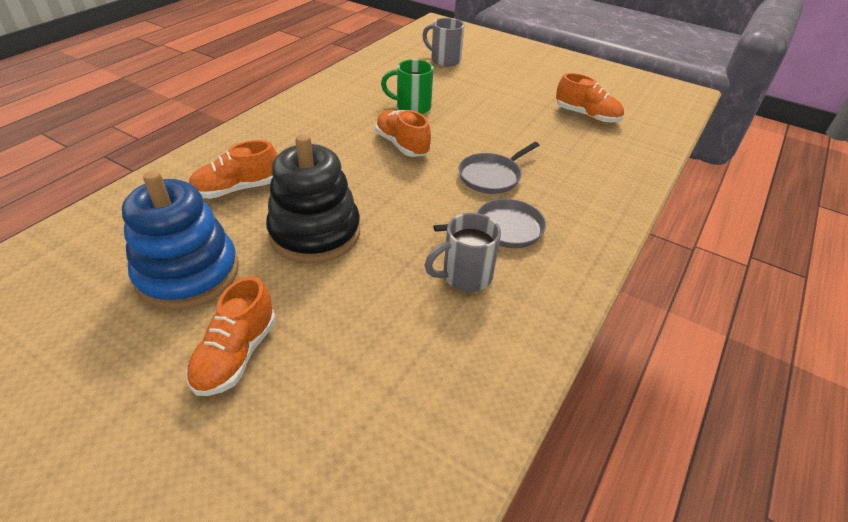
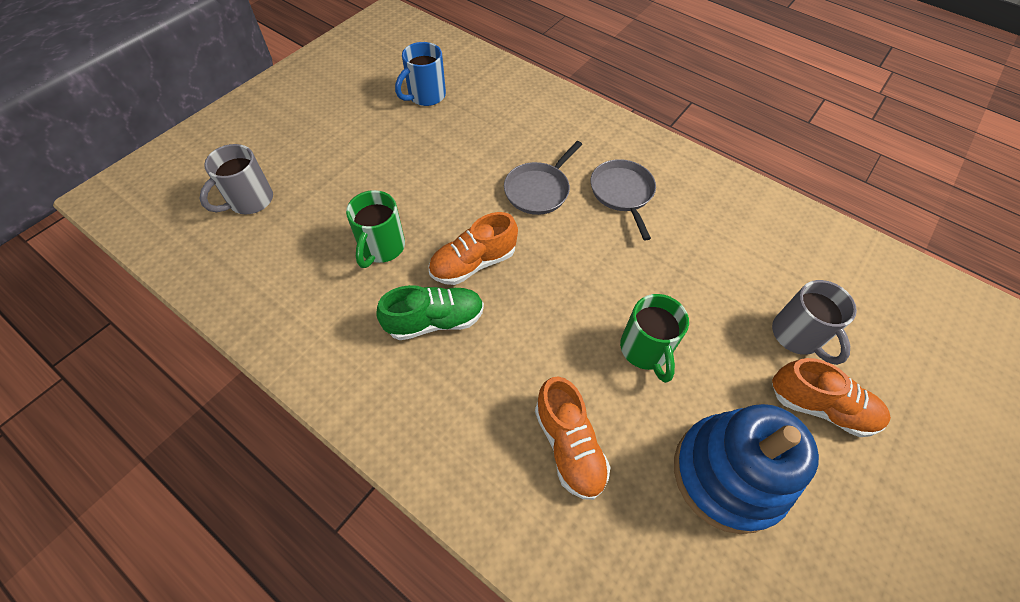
camera: 85 degrees left, 15 degrees up
(315, 233) = (645, 350): black stacking toy -> green mug
(348, 131) = (435, 321): none -> green shoe
(465, 276) = (690, 229): grey mug -> grey mug (797, 336)
(491, 176) = (538, 190): grey pan -> grey pan turned 75 degrees clockwise
(587, 116) = (425, 96): orange shoe -> blue mug

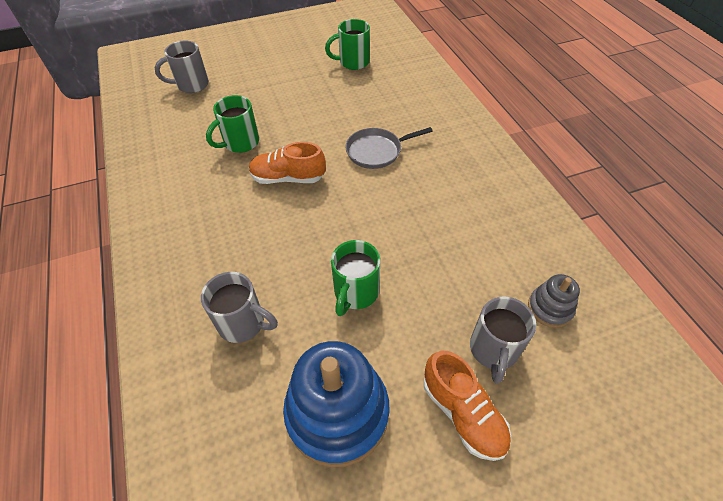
camera: 35 degrees right, 5 degrees down
(425, 96) = (353, 62): blue mug -> green mug
(435, 321) = (232, 201): green shoe -> none
(569, 446) = (243, 323): orange shoe -> grey mug
(622, 193) = (439, 179): grey pan -> none
(807, 272) = (550, 308): none -> grey stacking toy

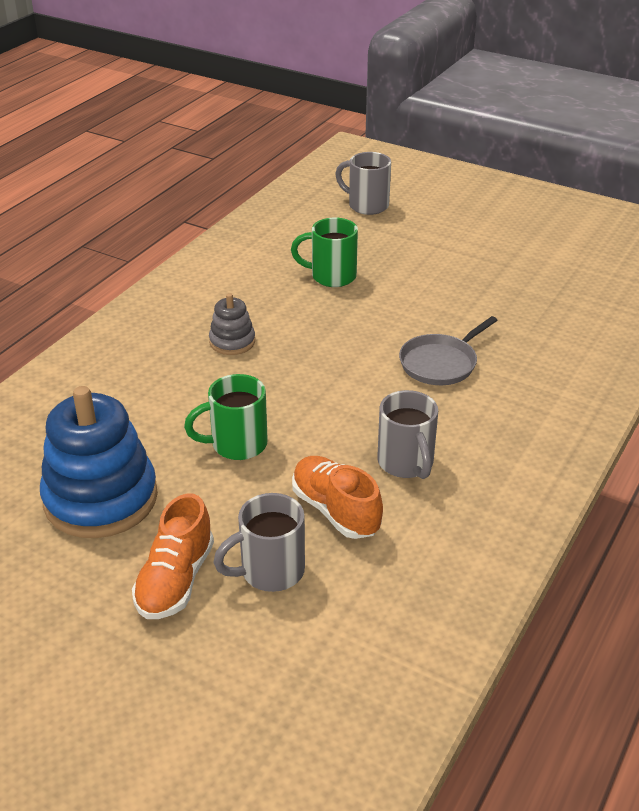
camera: 50 degrees right, 15 degrees down
(243, 323) = (133, 397): grey mug -> grey mug (406, 463)
(288, 178) = (325, 329): orange shoe -> orange shoe (335, 510)
(353, 62) = (558, 275): green mug -> none
(376, 151) = (440, 363): grey pan -> grey pan turned 75 degrees counterclockwise
(550, 308) = (373, 593): grey stacking toy -> grey stacking toy (232, 342)

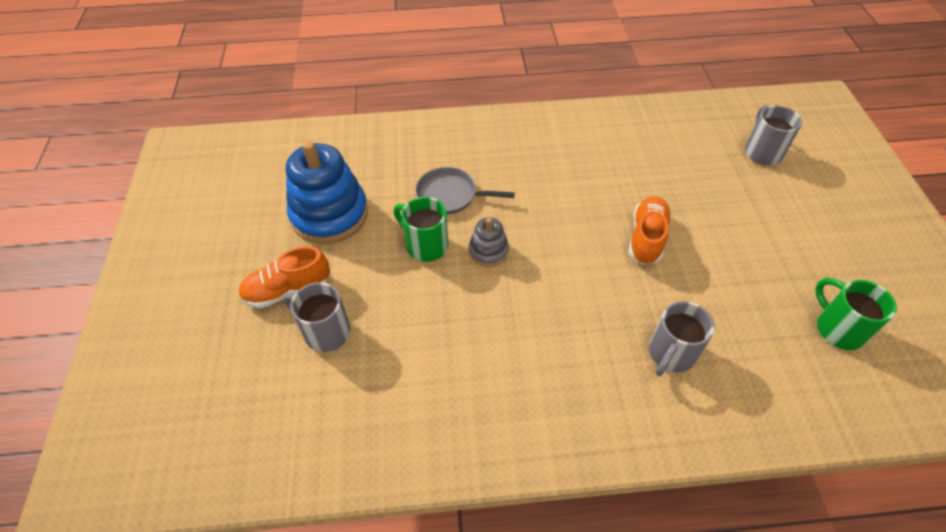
camera: 55 degrees right, 15 degrees up
(232, 342) = (523, 181): grey stacking toy -> grey stacking toy (488, 251)
(331, 276) = (649, 185): green mug -> green mug (837, 329)
(335, 510) = (404, 333): orange shoe -> orange shoe (646, 238)
(406, 463) = (483, 347): grey mug -> grey mug (670, 354)
(440, 363) = (615, 306): grey pan -> grey pan (450, 195)

